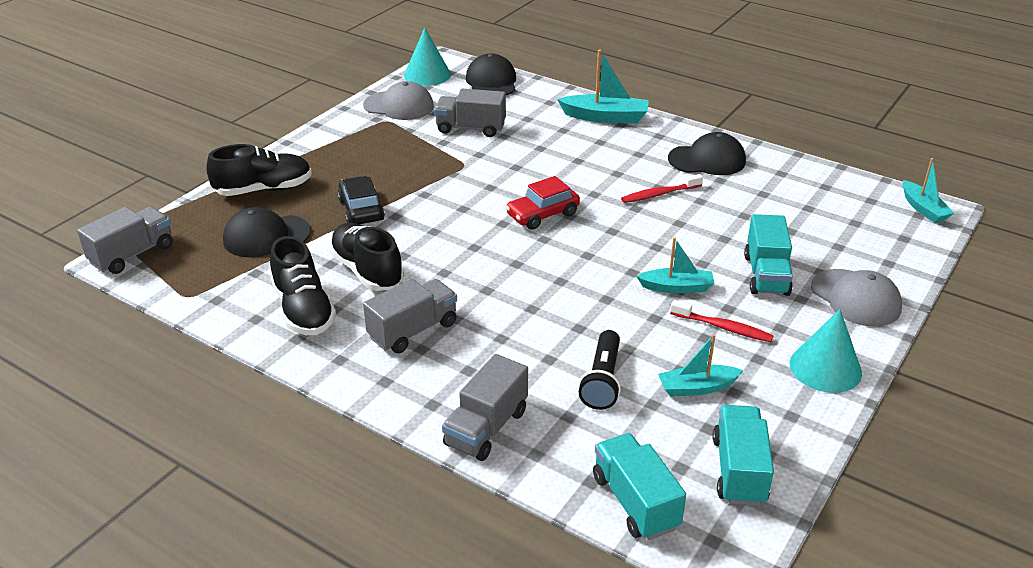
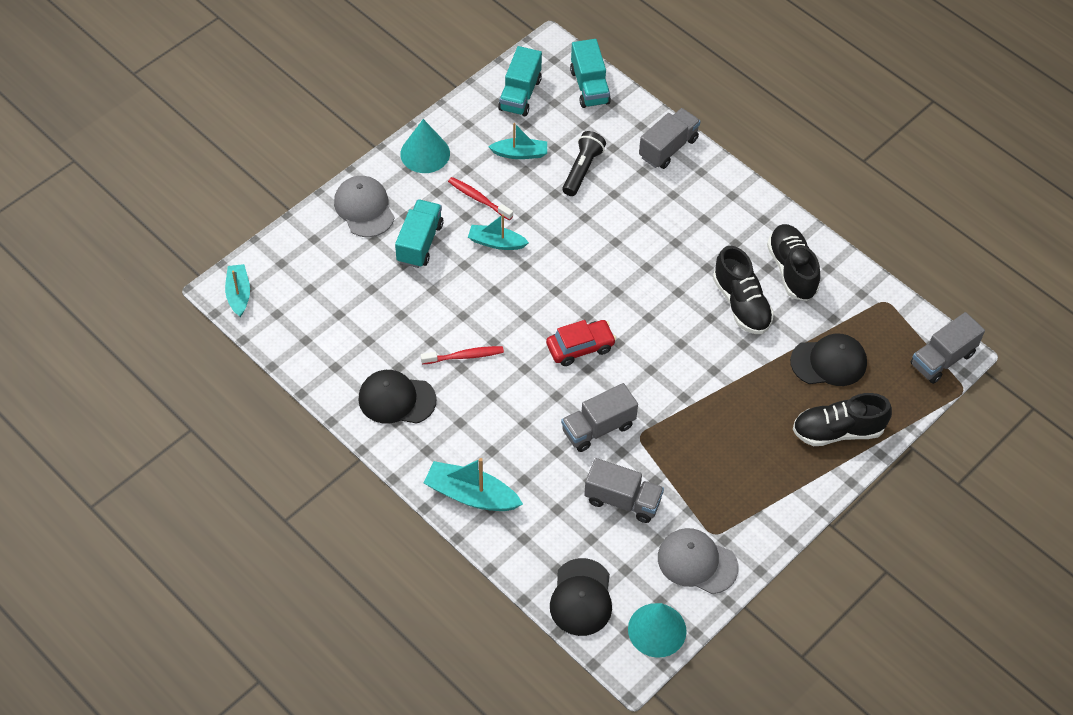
camera: 170 degrees left, 20 degrees up
(361, 210) = (744, 383): black car -> none
(413, 331) = (709, 235): grey truck -> grey truck (598, 428)

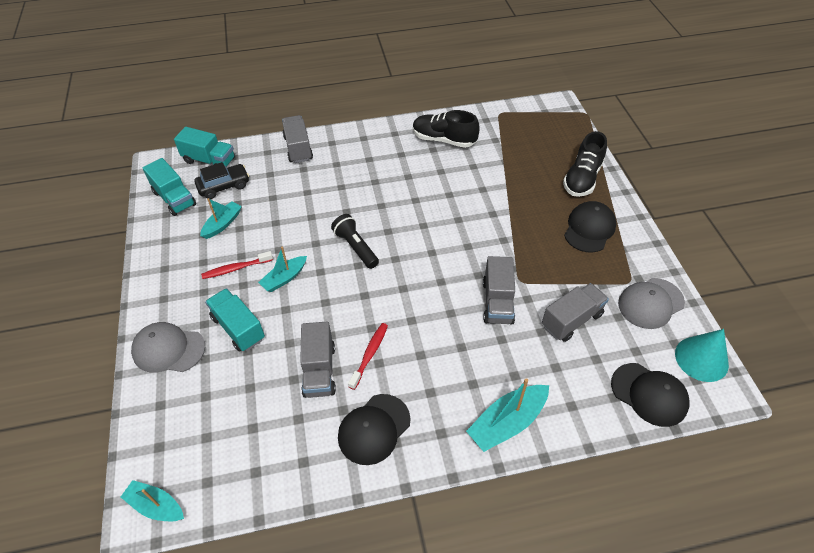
camera: 55 degrees left, 5 degrees down
(425, 153) = (162, 280): turquoise cone -> none
(566, 122) = (224, 186): none -> black car
(580, 347) = (419, 276): red car -> none
(582, 170) = (271, 198): black flashlight -> black flashlight (356, 247)
(741, 304) = (450, 174): black shoe -> none
(829, 362) = (526, 157): black cap -> black cap (589, 229)
(942, 359) = (558, 111): grey truck -> grey truck (319, 370)

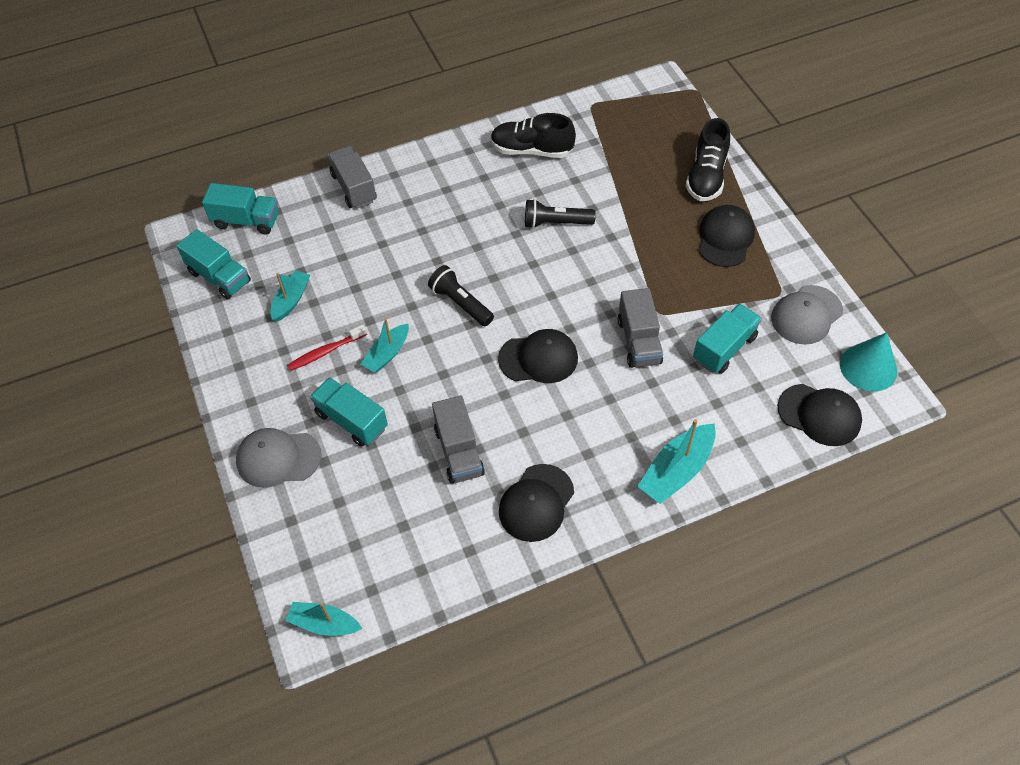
camera: 10 degrees left, 5 degrees up
(224, 186) = (276, 251): black car -> none
(370, 354) = (510, 424): red toothbrush -> none
(408, 302) = (538, 358): none -> black cap
(449, 196) = (556, 223): none -> black flashlight
(571, 320) = (724, 348): grey truck -> turquoise truck

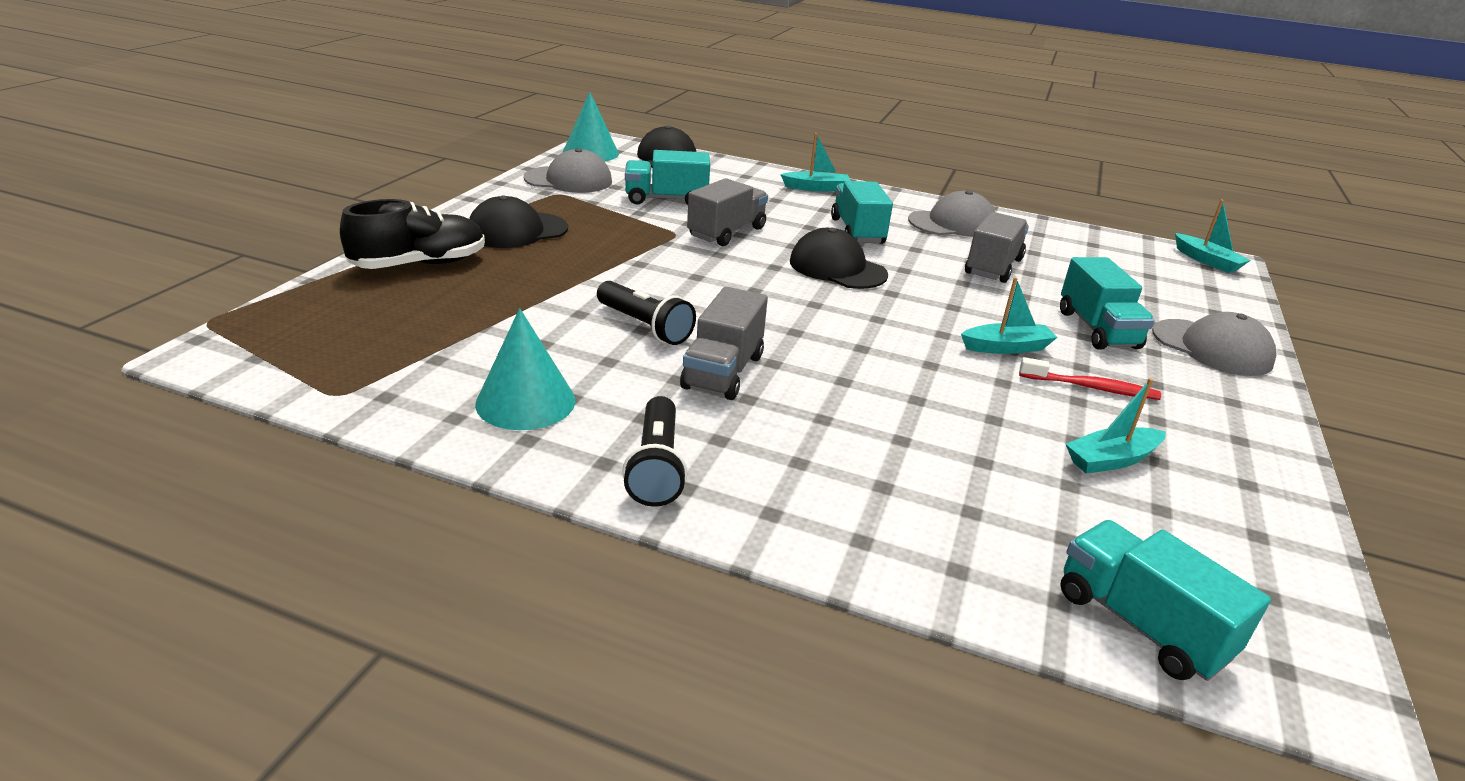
camera: 140 degrees left, 25 degrees down
(219, 277) = (1241, 562): turquoise truck -> turquoise truck (857, 231)
(354, 188) = (867, 539): grey truck -> grey truck (723, 372)
(461, 303) = (865, 335): black flashlight -> black flashlight (656, 467)
(531, 150) = (525, 402): black shoe -> turquoise cone
(536, 503) = (952, 223): black cap -> grey cap
(676, 471) = (816, 188): turquoise boat -> turquoise boat, size x0.66

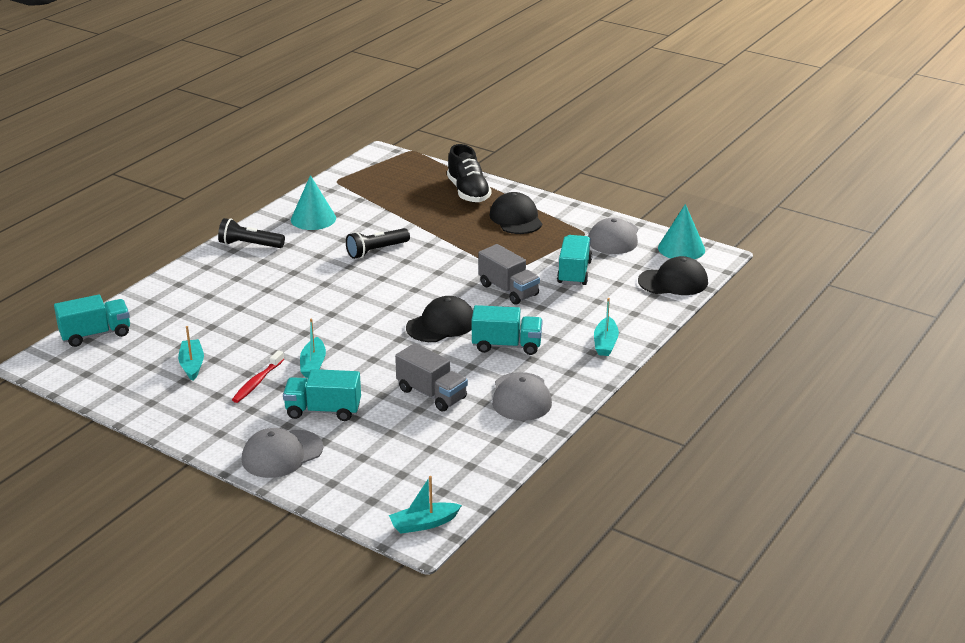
camera: 105 degrees right, 0 degrees up
(723, 372) = (320, 268): grey truck -> none

